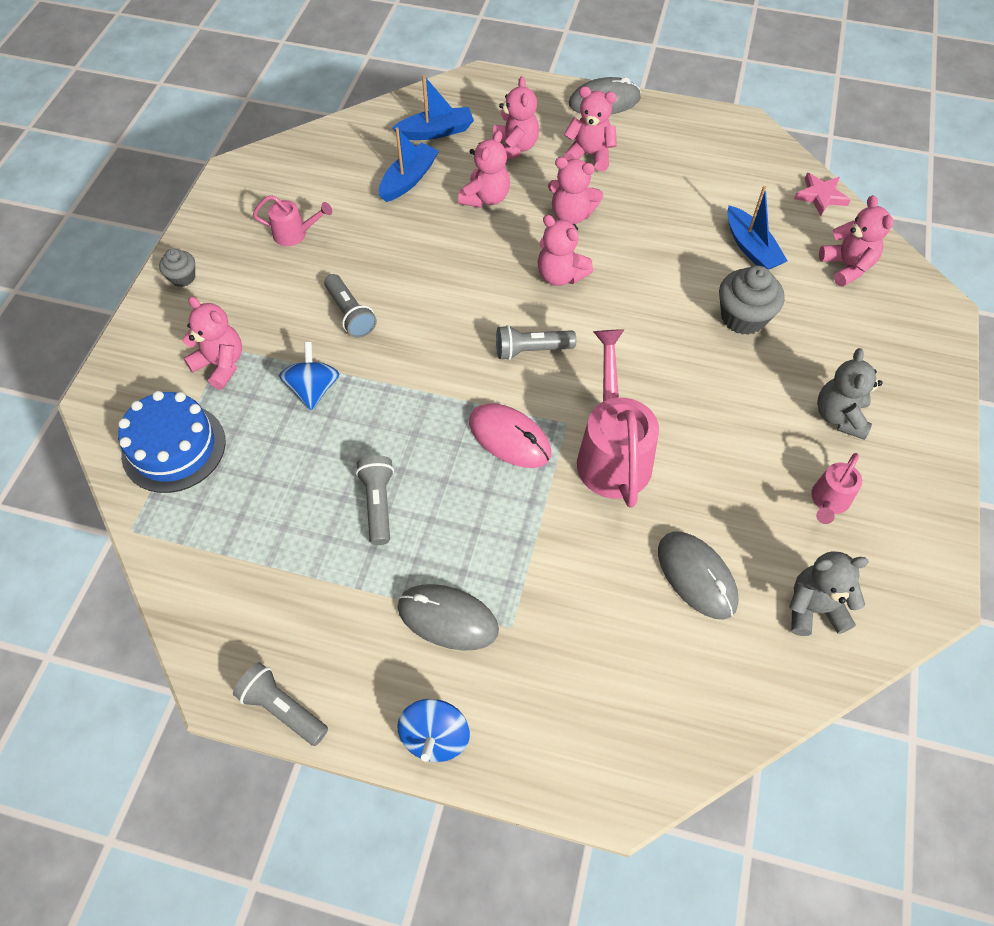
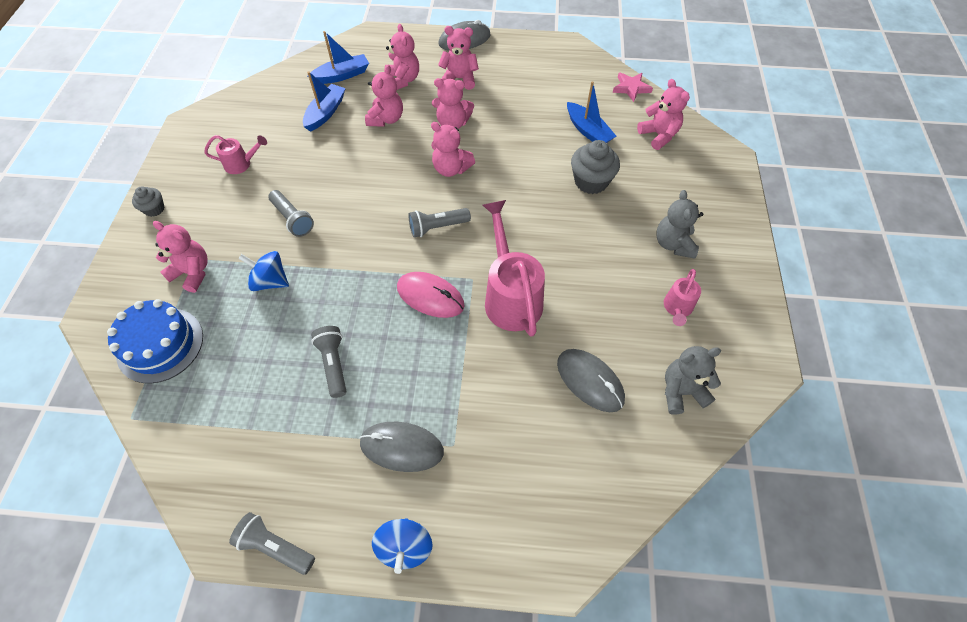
camera: 10 degrees left, 0 degrees up
(313, 389) = (270, 281): blue spinning top -> blue spinning top turned 60 degrees counterclockwise

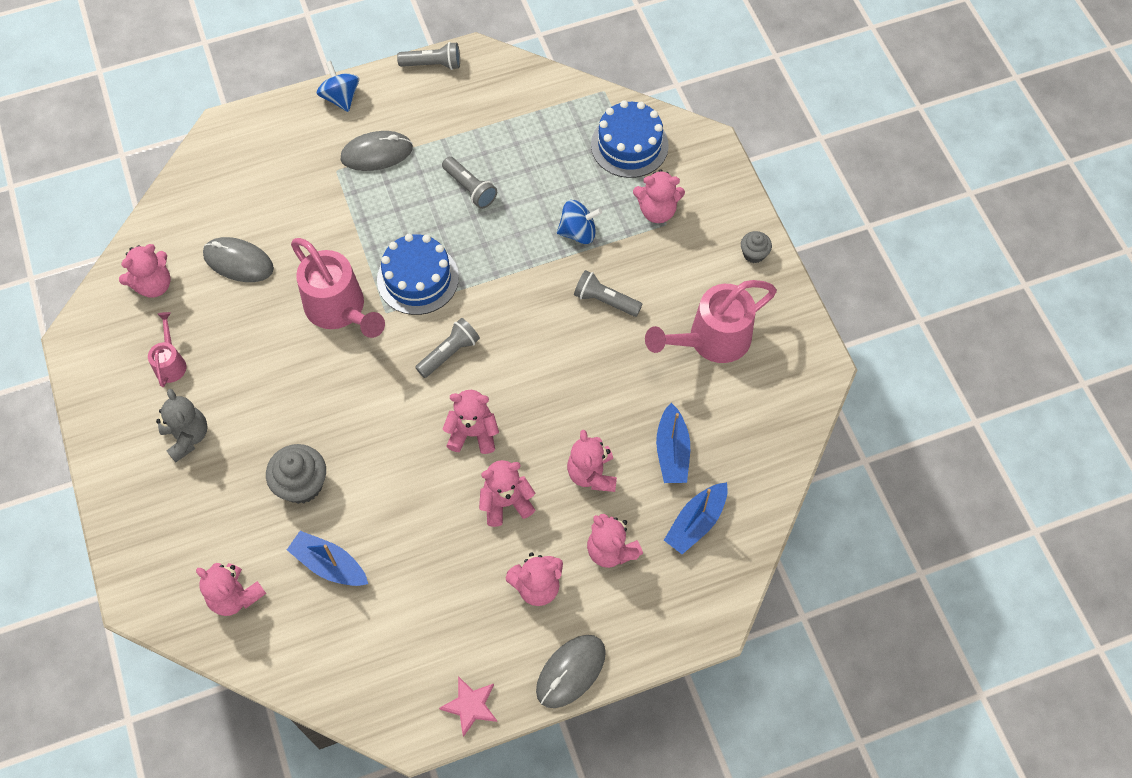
camera: 155 degrees right, 5 degrees up
(241, 164) = (711, 340): pink watering can -> pink watering can, size x1.95
(430, 296) = (418, 278): pink mouse -> blue cake
(631, 88) = (293, 673): pink star -> pink star (470, 706)
(681, 391) = (154, 285): grey teddy bear -> pink teddy bear

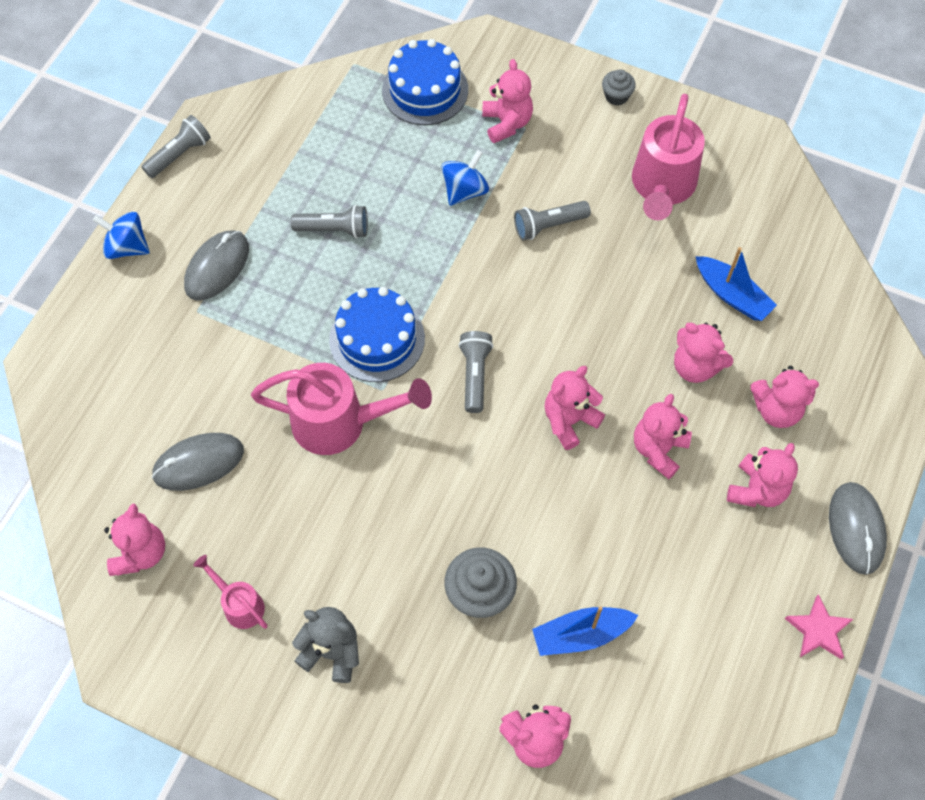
camera: 45 degrees left, 0 degrees up
(657, 211) = (506, 123): pink teddy bear -> pink teddy bear turned 60 degrees counterclockwise
(696, 522) = (810, 331): blue boat -> none

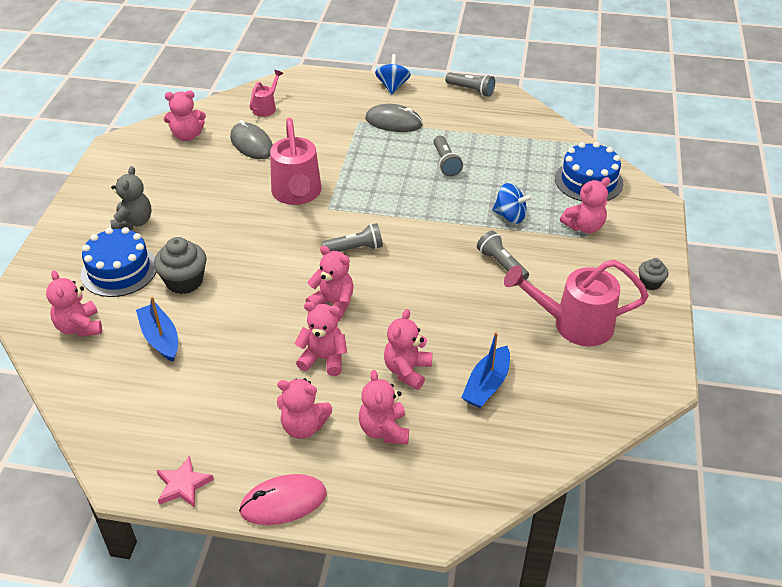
camera: 75 degrees right, 20 degrees down
(239, 604) = (160, 179): pink watering can -> pink watering can (266, 107)
(377, 339) = (367, 198): blue cake -> blue cake (119, 270)
(856, 529) = (283, 502): grey mouse -> pink mouse

